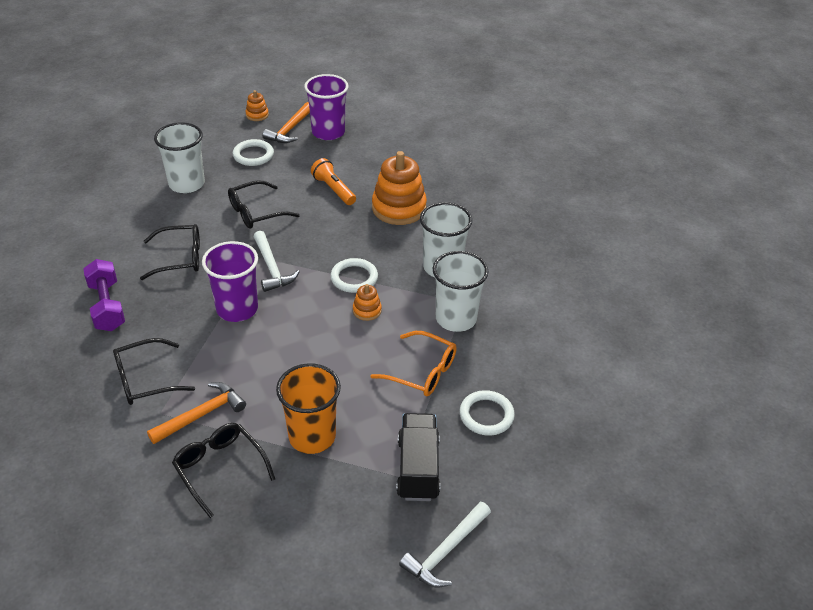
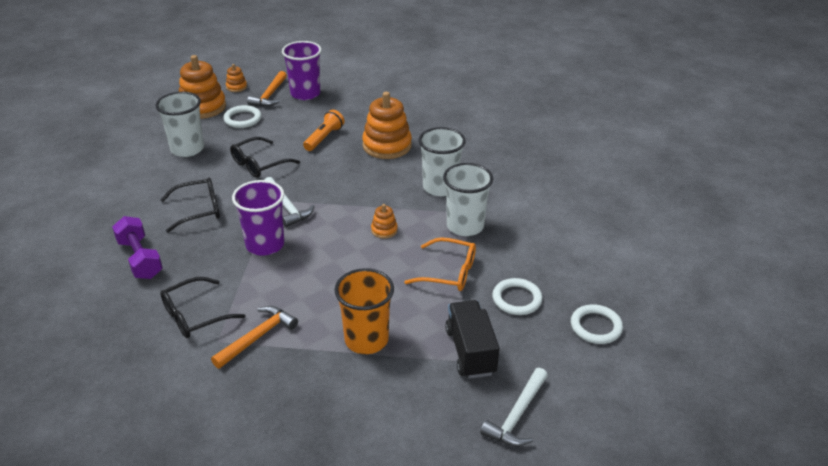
camera: 10 degrees left, 5 degrees down
(215, 135) = (203, 107): none -> orange stacking toy
(219, 468) = (288, 379): black glasses -> none
(333, 189) = (324, 138): orange flashlight -> orange flashlight turned 75 degrees clockwise
(354, 278) = (364, 206): white ring -> white ring (596, 327)

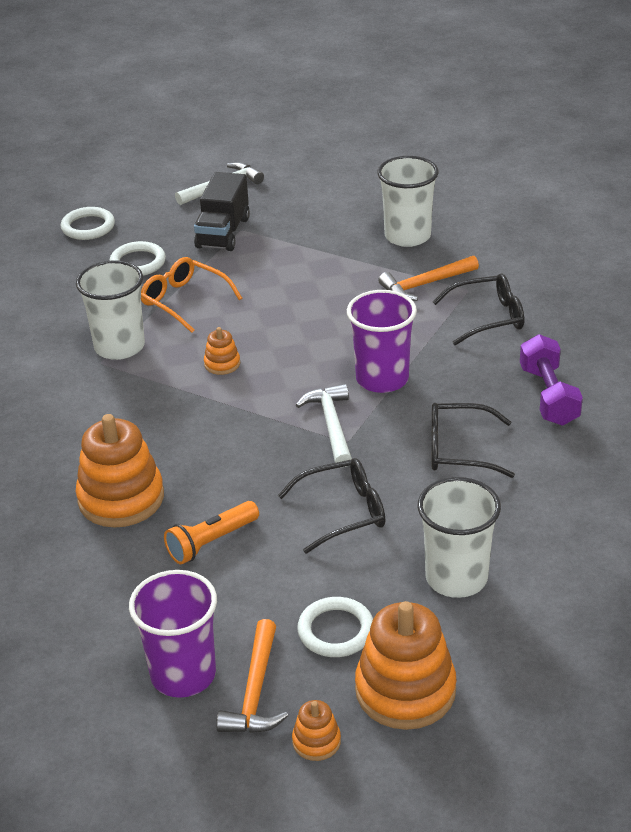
camera: 155 degrees left, 0 degrees up
(270, 95) = (255, 691): orange hammer -> orange hammer turned 150 degrees clockwise
(366, 339) = (315, 261): orange cup -> none
(440, 187) = (103, 406): white cup -> white cup (407, 236)

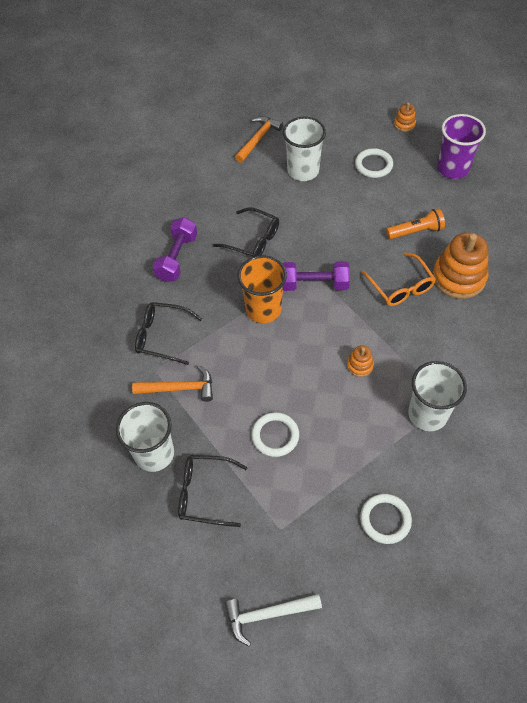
camera: 155 degrees left, 20 degrees up
(88, 227) = (416, 603): white ring -> white ring (275, 436)
(184, 301) = (363, 448): orange glasses -> orange glasses (401, 287)
(223, 233) = (297, 531): black truck -> none
(255, 691) = (422, 151): orange hammer -> orange hammer (258, 139)
(331, 425) = (314, 284): white hammer -> purple dumbbell
(344, 512) = (337, 224): black glasses -> black glasses (204, 493)
(382, 379) = (263, 309): purple cup -> orange cup
(405, 690) = (356, 131): orange stacking toy -> none

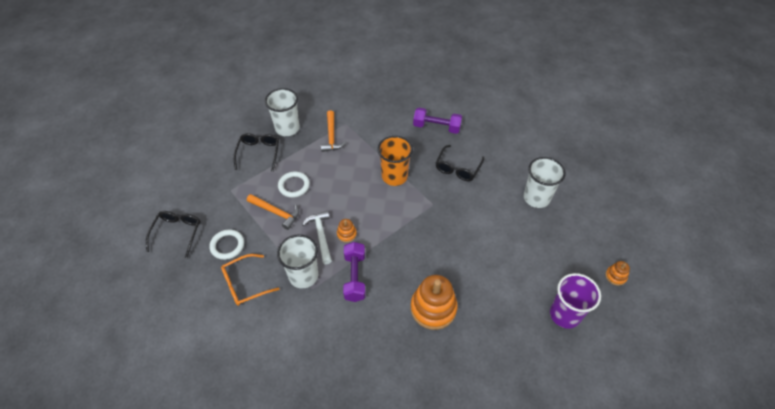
camera: 85 degrees right, 5 degrees down
(161, 336) = (371, 124): black glasses -> black glasses (177, 232)
(258, 139) = (566, 167): orange hammer -> orange hammer (276, 212)
(268, 614) = (180, 185): white hammer -> white hammer (321, 236)
(314, 284) = (419, 206): purple dumbbell -> purple dumbbell (355, 277)
(373, 165) = (554, 249): white ring -> none
(401, 287) = (420, 264): orange glasses -> orange glasses (244, 284)
(416, 231) = (481, 278): orange flashlight -> none

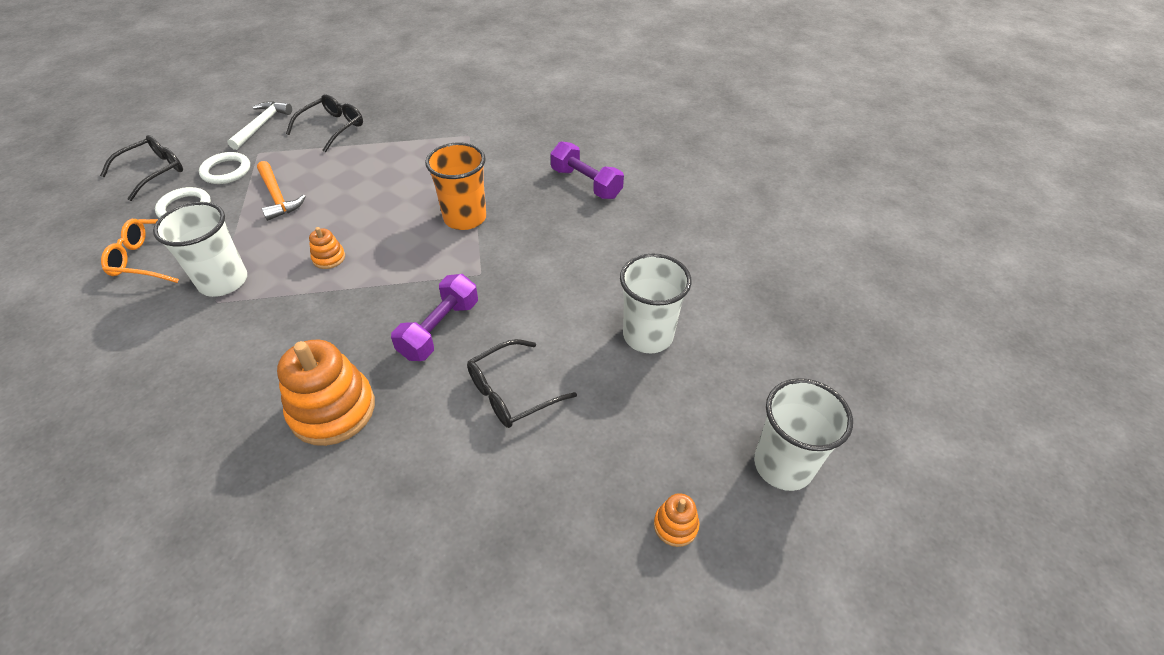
camera: 30 degrees right, 5 degrees down
(287, 128) = (394, 115): white cup -> white cup (783, 465)
(294, 186) = (331, 177): white ring -> white ring (226, 171)
(321, 236) = (296, 245): white hammer -> white hammer (261, 125)
(331, 136) = (436, 142): orange hammer -> none
(355, 277) = (280, 314): purple dumbbell -> purple dumbbell (439, 329)
(457, 168) = (563, 244): black glasses -> black glasses (511, 393)
(565, 314) = (522, 537): purple cup -> none

